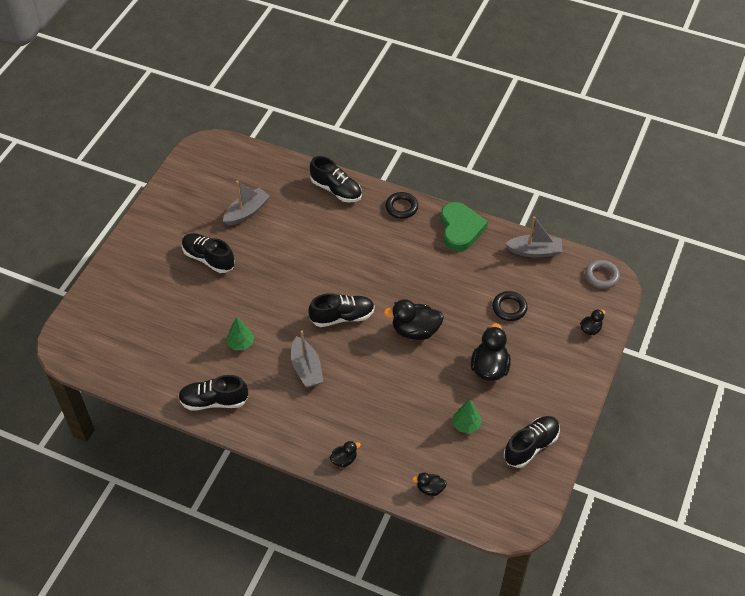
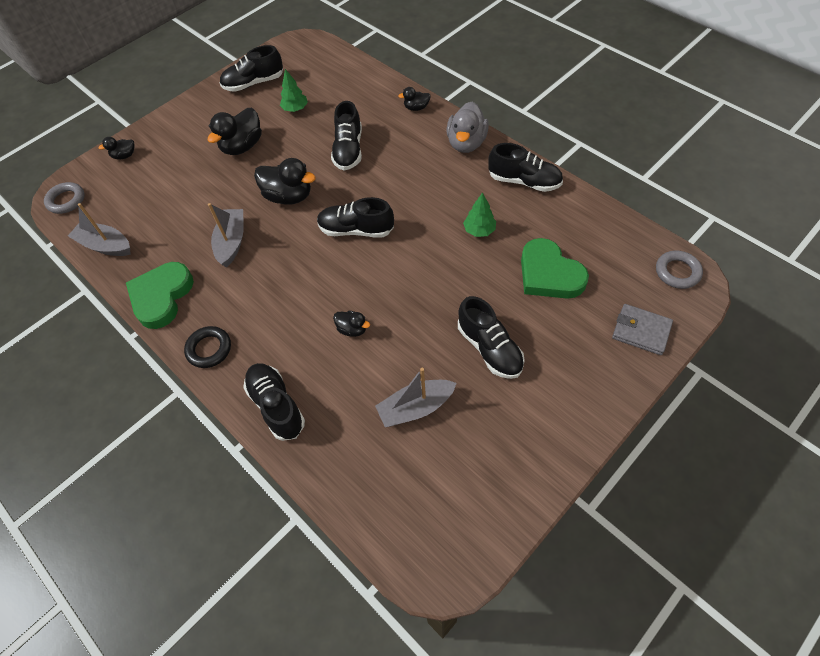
camera: 155 degrees left, 5 degrees up
(76, 350) = (677, 272): none -> grey ring
(103, 298) = (641, 331): none -> grey wallet
(176, 322) = (549, 274): none -> green heart
(279, 429) = (466, 143): none -> grey duck
(306, 368) = (418, 188): grey boat -> grey boat (232, 242)
(387, 391) = (348, 150): none -> black shoe
(430, 489) = (355, 74): black duck -> black duck (352, 329)
(509, 308) = (181, 194): black ring -> none

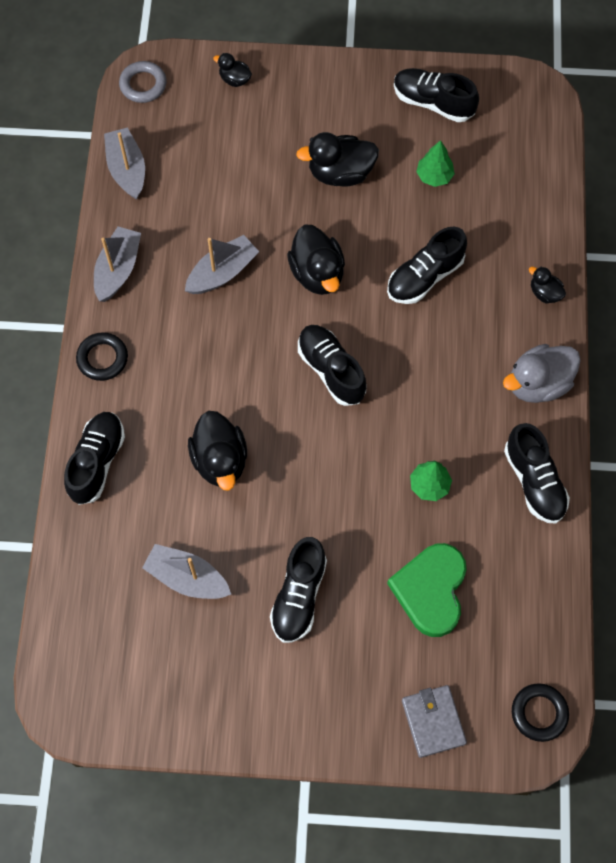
camera: 45 degrees right, 10 degrees up
(161, 297) = (118, 270): green heart -> grey boat
(352, 329) = (220, 460): black duck -> black duck, size x1.90
(677, 272) = (539, 713): grey ring -> black ring

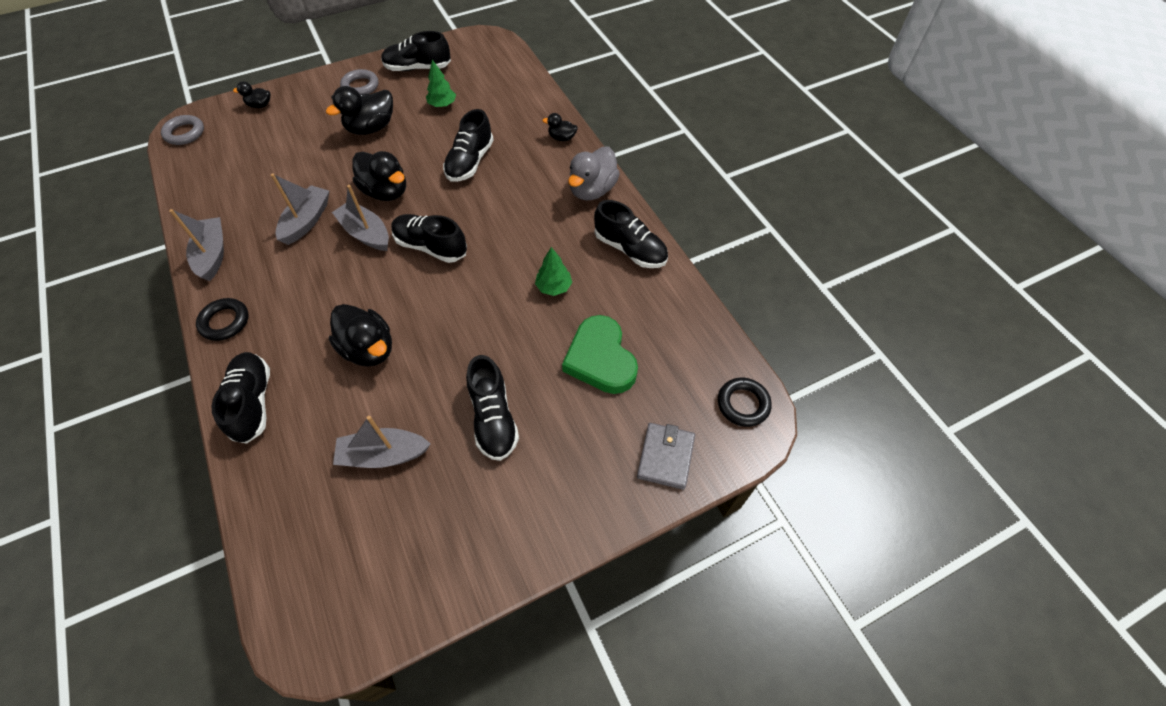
camera: 30 degrees left, 10 degrees down
(127, 169) = (193, 188): grey boat -> grey boat (366, 233)
(355, 102) = (360, 86): none -> grey ring
(433, 721) = (665, 457): grey wallet -> grey wallet turned 60 degrees clockwise

